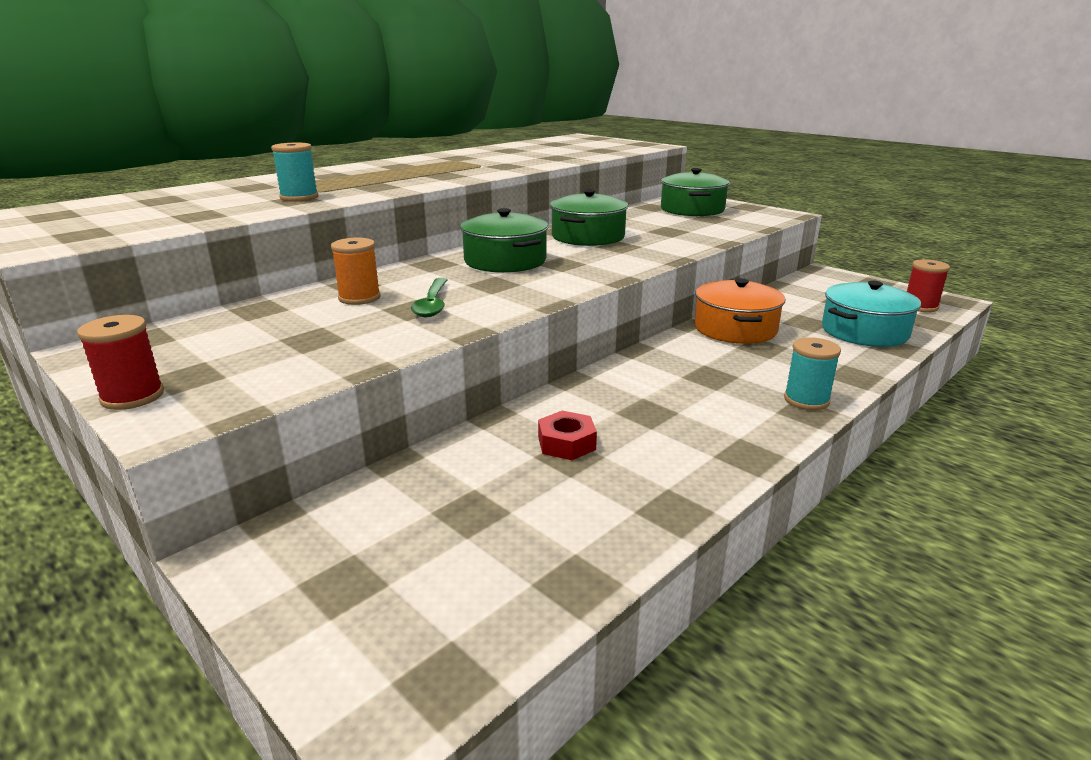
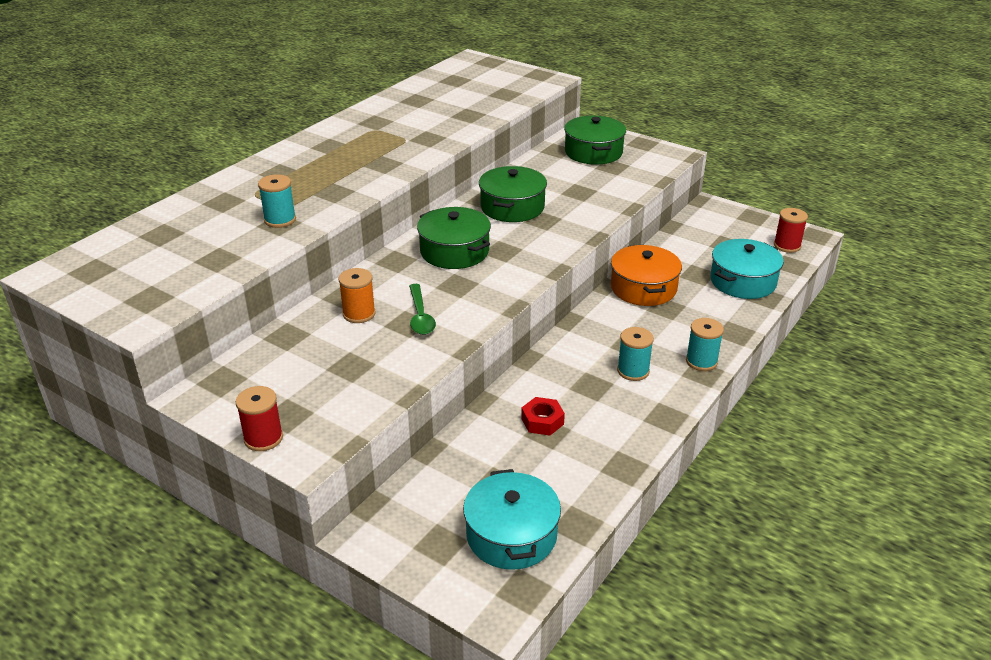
camera: 10 degrees left, 10 degrees up
(462, 586) = (511, 535): none -> turquoise pot
(708, 402) = (633, 371): none -> turquoise spool

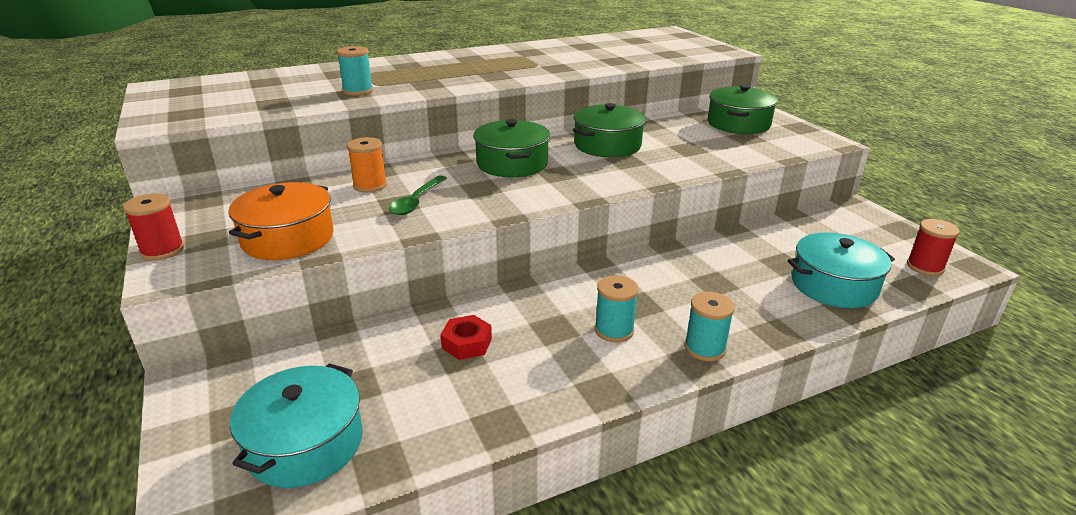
camera: 30 degrees right, 5 degrees down
(643, 288) = (705, 258): orange pot -> orange pot (288, 238)

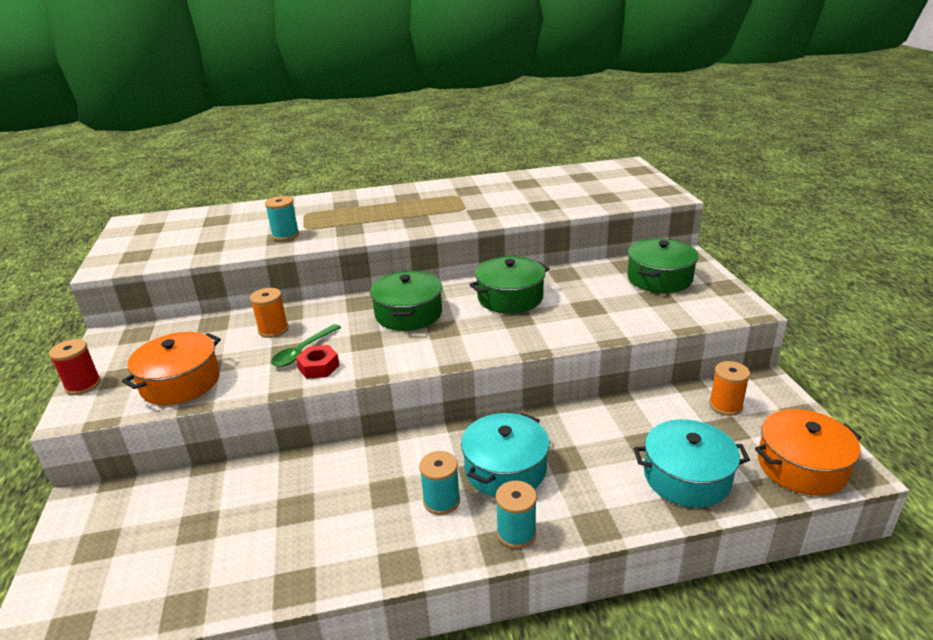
camera: 15 degrees right, 0 degrees up
(305, 443) = (137, 577): turquoise pot -> turquoise pot (505, 469)
(467, 343) = (306, 497): red nut -> red nut (318, 367)
(833, 228) = (725, 405): none -> orange spool
(925, 267) = (801, 466): red spool -> orange pot

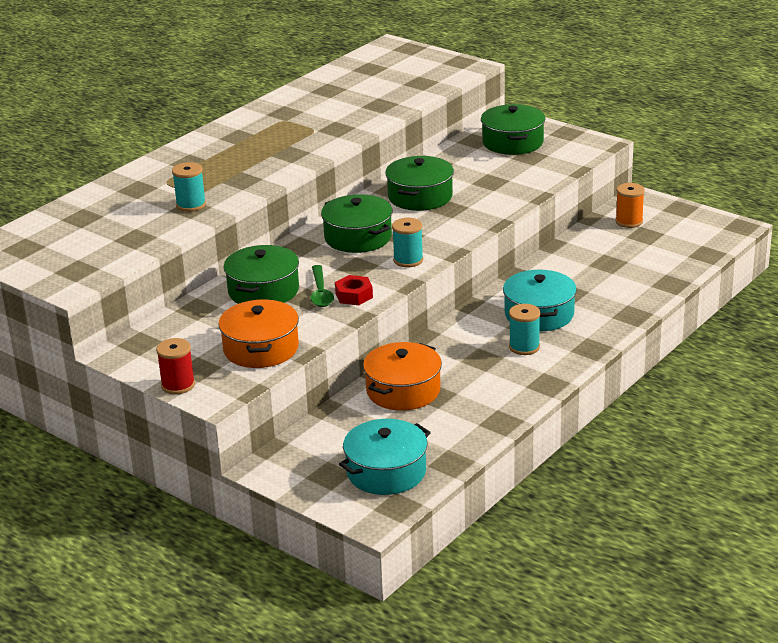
camera: 40 degrees left, 0 degrees up
(273, 330) = (263, 291): orange spool -> green pot
(516, 533) = (592, 339): turquoise spool -> turquoise spool (408, 260)
(687, 477) = (652, 270): turquoise pot -> turquoise pot (386, 472)
(801, 466) = (708, 236): orange pot -> orange pot (403, 390)

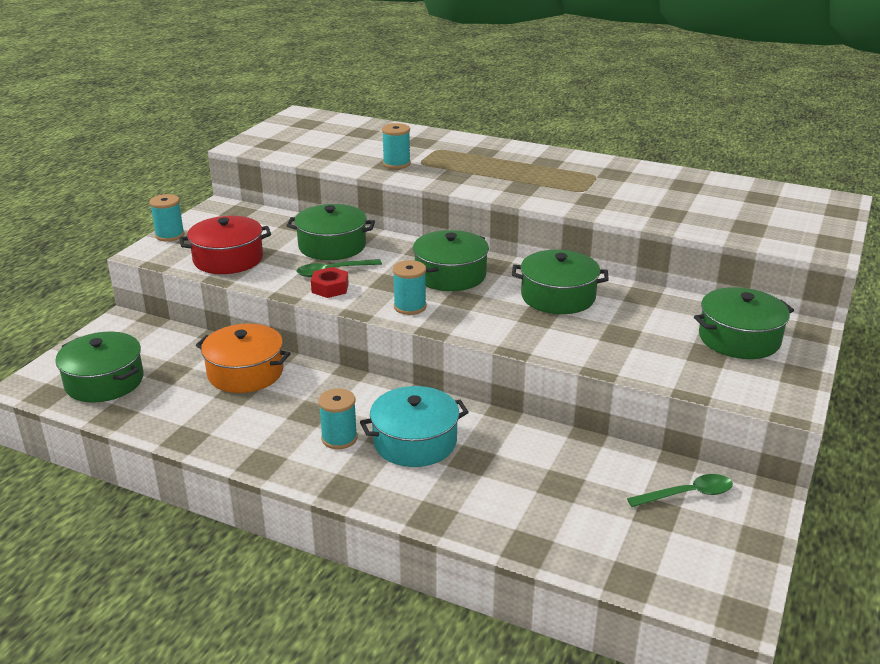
camera: 75 degrees right, 0 degrees up
(178, 385) = (170, 235): red spool -> turquoise spool
(261, 348) = (228, 259): orange pot -> red pot
(386, 472) = (104, 381): turquoise pot -> green pot
(629, 221) = (687, 494): orange spool -> green spoon

